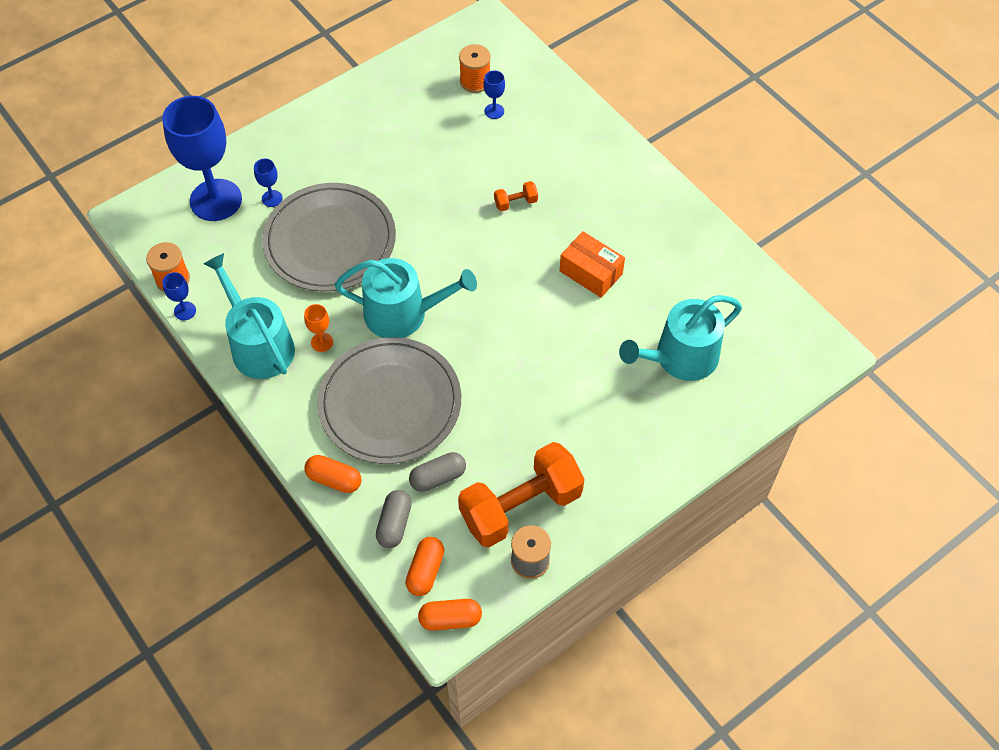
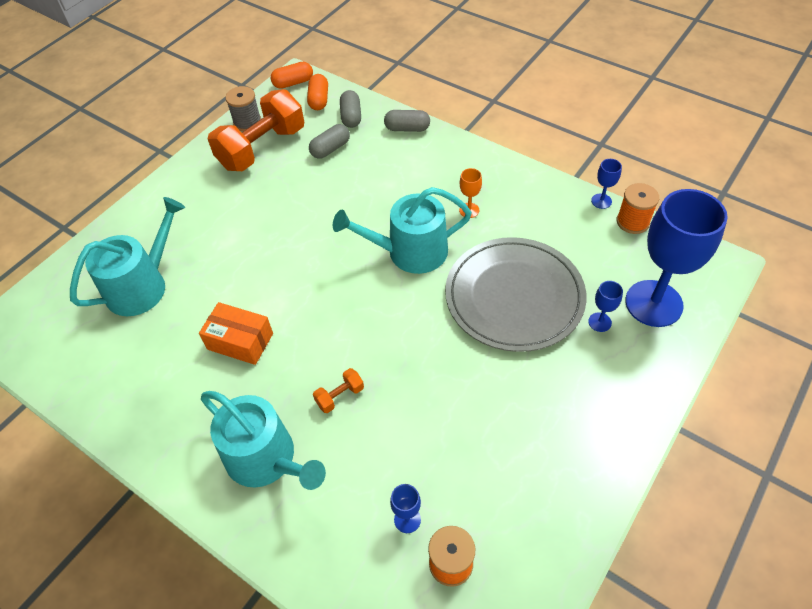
camera: 165 degrees right, 5 degrees down
(259, 345) = (520, 194): turquoise watering can -> turquoise watering can (266, 459)
(334, 479) = (407, 128): orange capsule -> grey capsule
(390, 403) = (389, 183): grey plate -> none

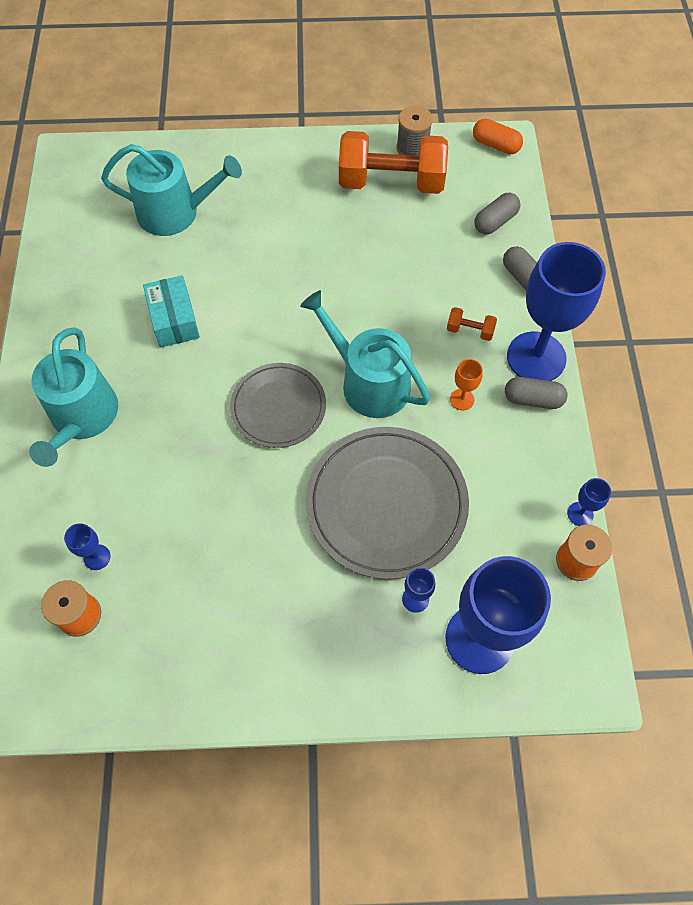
camera: 50 degrees right, 10 degrees up
(240, 341) = (174, 320): orange box -> turquoise box
(319, 100) = (493, 181): orange capsule -> none
(330, 149) = (438, 234): grey capsule -> grey capsule (533, 399)
(340, 396) = (175, 430): orange dumbbell -> orange dumbbell (470, 330)
(381, 316) = (278, 407): none -> grey plate
(471, 156) = (536, 357): none -> blue goblet

